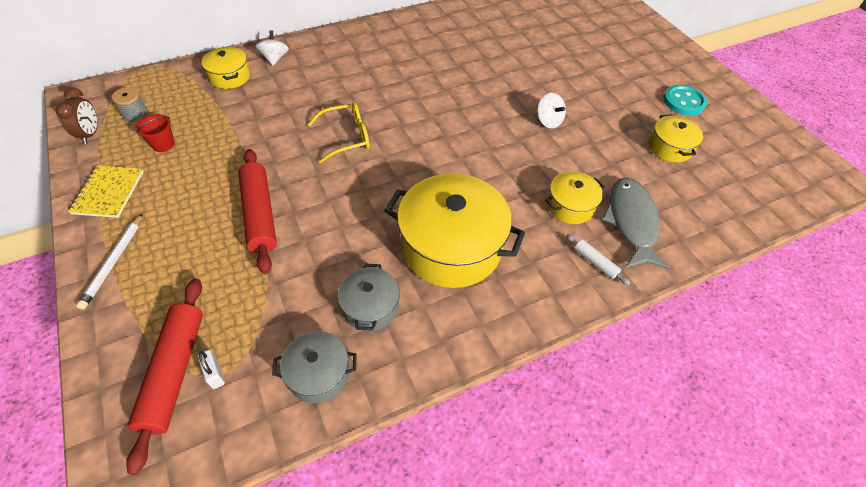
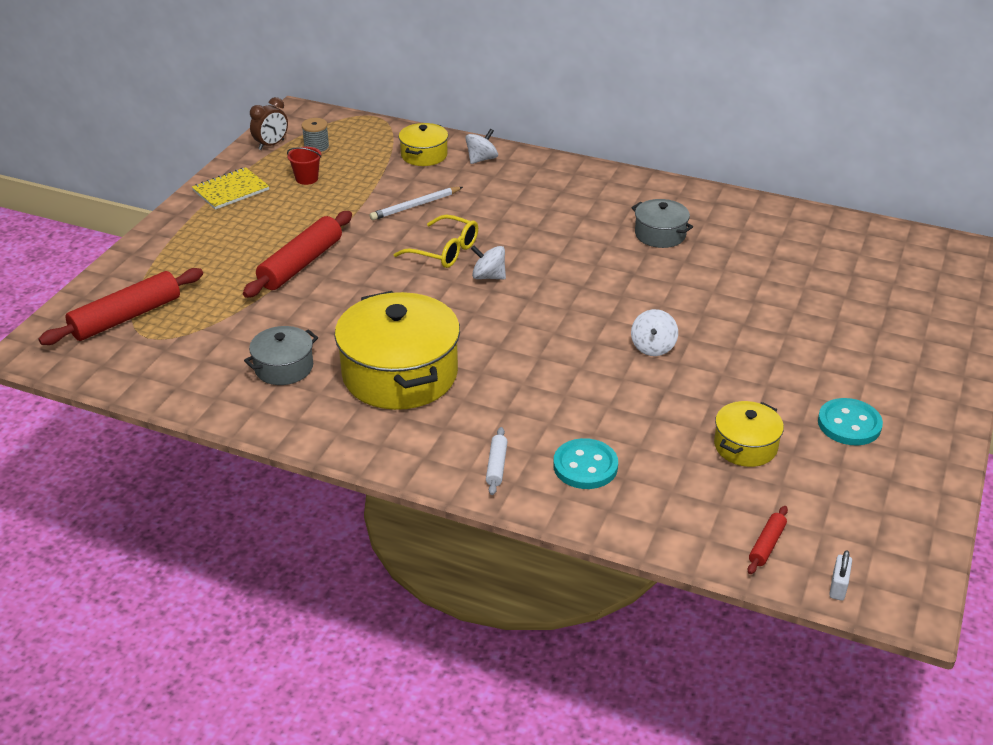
camera: 50 degrees right, 15 degrees down
(113, 262) = (177, 235): white pencil -> white pencil (415, 206)
(215, 374) = (144, 334): white padlock -> white padlock (838, 586)
(318, 373) = (197, 378): grey pot -> grey pot (660, 234)
(399, 137) = (488, 276): none -> white spinning top
(570, 206) = (549, 417): yellow pot -> none
(631, 222) = (585, 466): grey fish -> turquoise button
(759, 196) = (766, 545): none -> red rolling pin

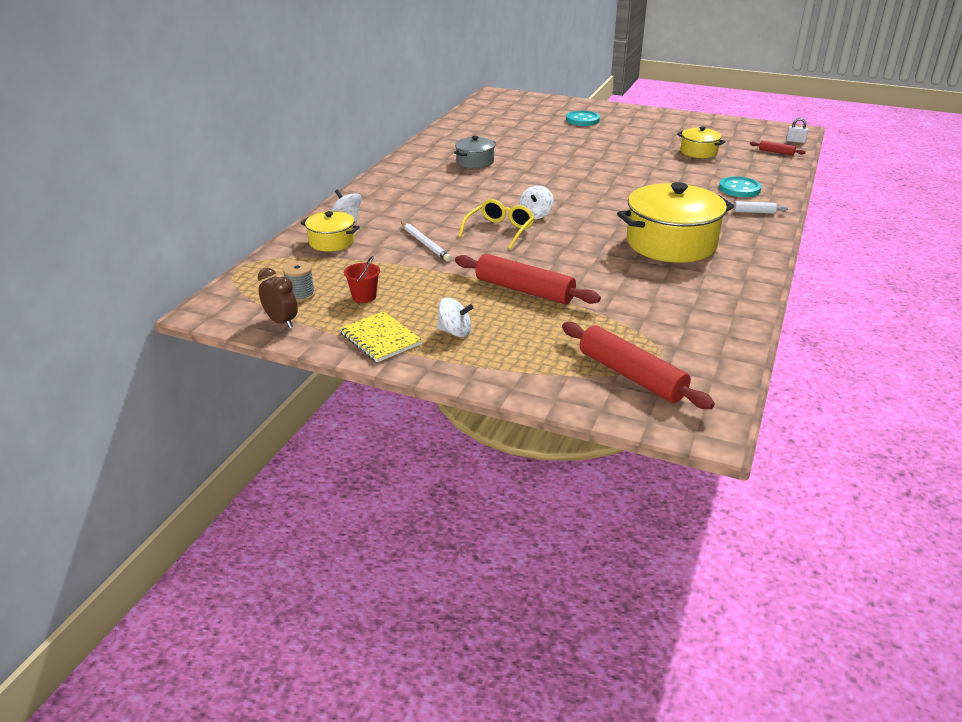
camera: 90 degrees left, 5 degrees down
(284, 367) = (681, 288): grey pot -> none
(653, 347) = (611, 169): white spinning top -> white spinning top (455, 332)
(849, 424) = (668, 130): turquoise button -> turquoise button (582, 120)

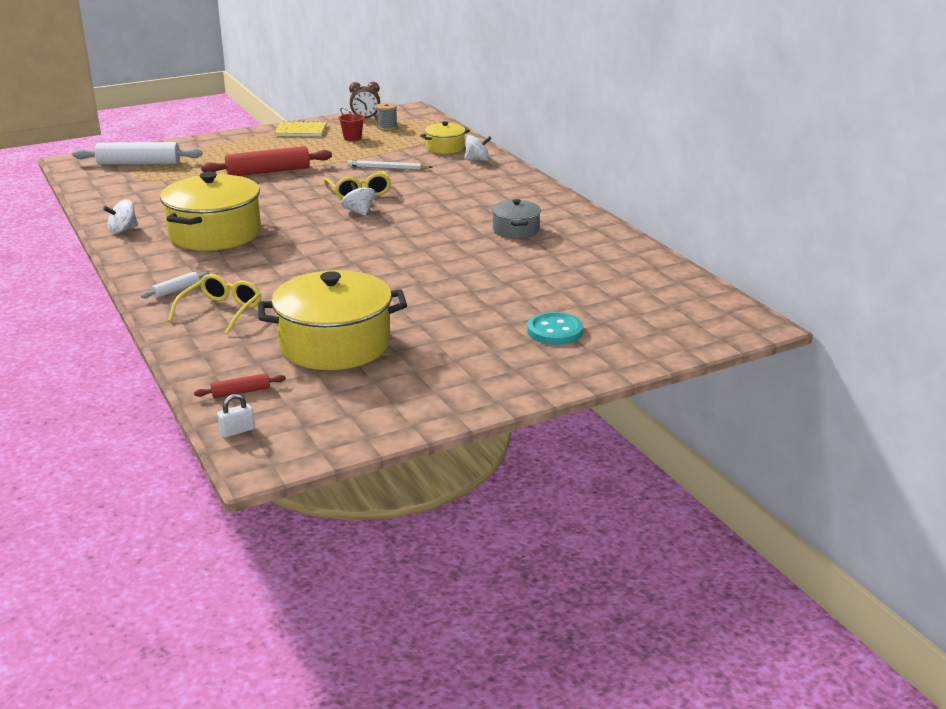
camera: 130 degrees right, 5 degrees down
(455, 332) = (268, 145): white spinning top -> white spinning top (123, 230)
(631, 376) = (139, 163): red rolling pin -> white rolling pin
(698, 152) = (335, 345): yellow pot -> yellow pot, size x1.95
(739, 189) = (221, 311): turquoise button -> yellow glasses

